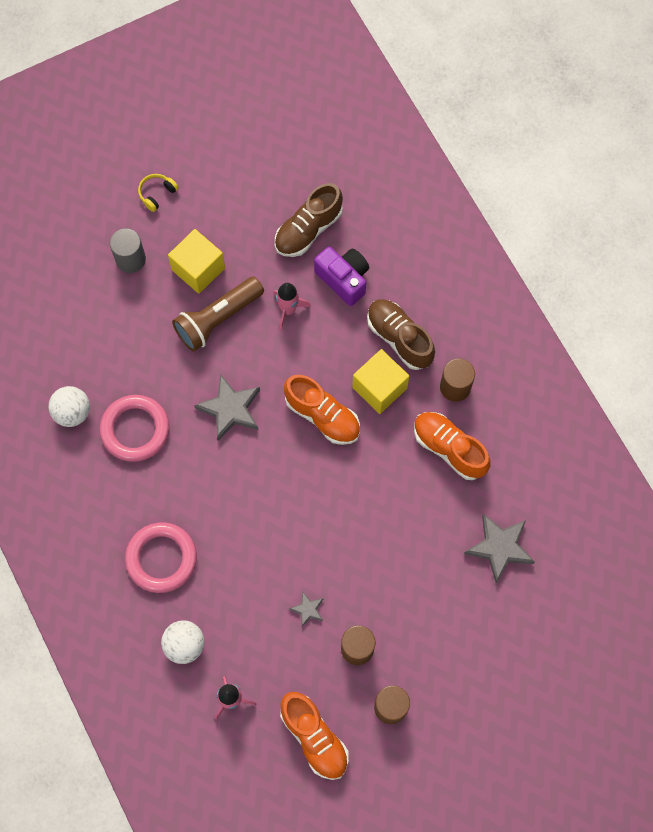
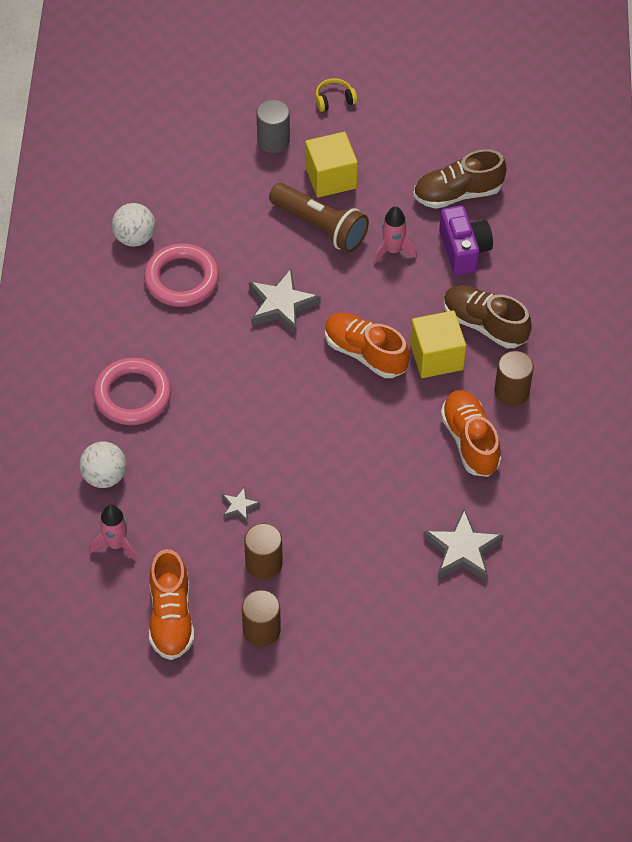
camera: 30 degrees right, 15 degrees down
(218, 319) = (320, 226): brown flashlight -> brown flashlight turned 135 degrees counterclockwise
(322, 416) = (365, 353): orange shoe -> orange shoe turned 150 degrees clockwise
(399, 338) = (484, 324): brown shoe -> brown shoe turned 45 degrees counterclockwise

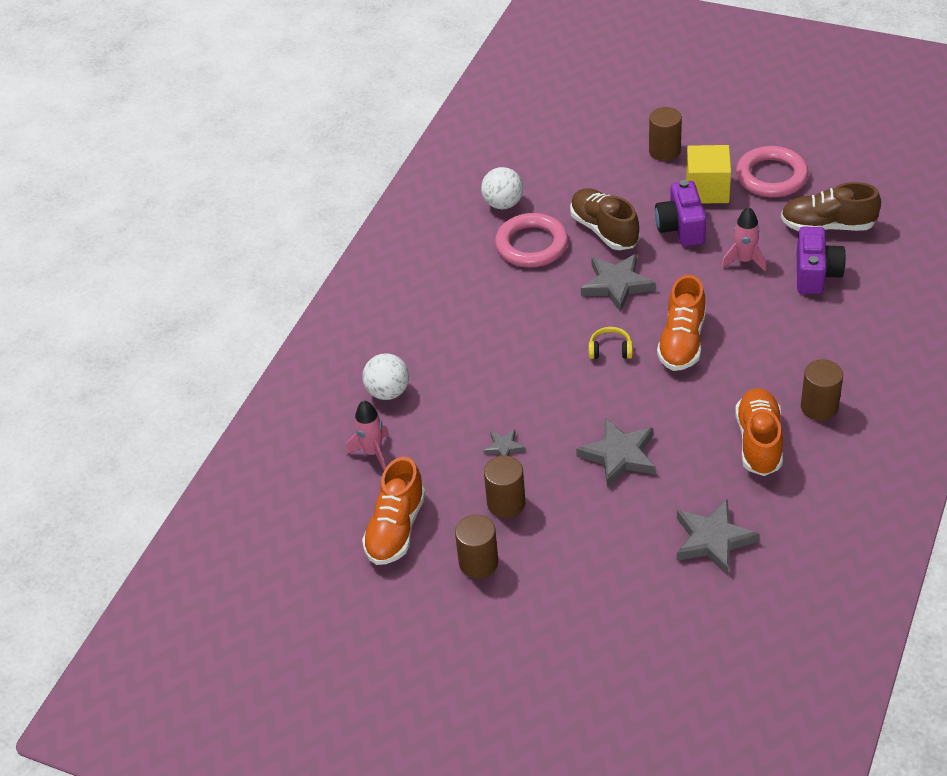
camera: 25 degrees right, 10 degrees down
(132, 395) = (444, 330): pink ring -> pink ring (771, 176)
(273, 141) = (664, 151): grey cylinder -> brown cylinder
(320, 226) = (681, 228): brown flashlight -> purple camera
(334, 100) = (736, 129): yellow headphones -> yellow headphones (610, 350)
(349, 487) = (619, 455): none -> grey star
(365, 353) = (682, 342): orange shoe -> orange shoe turned 135 degrees counterclockwise
(436, 356) = (753, 360): yellow cube -> none
(484, 324) = (813, 342): brown shoe -> brown shoe (604, 230)

